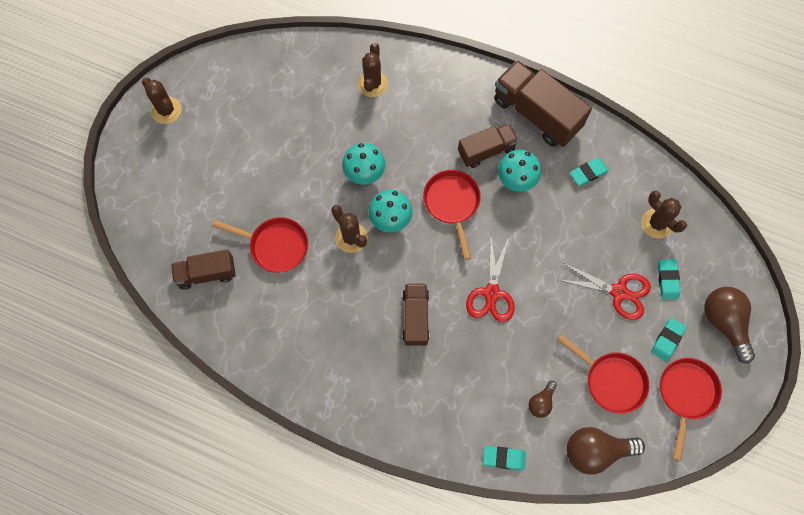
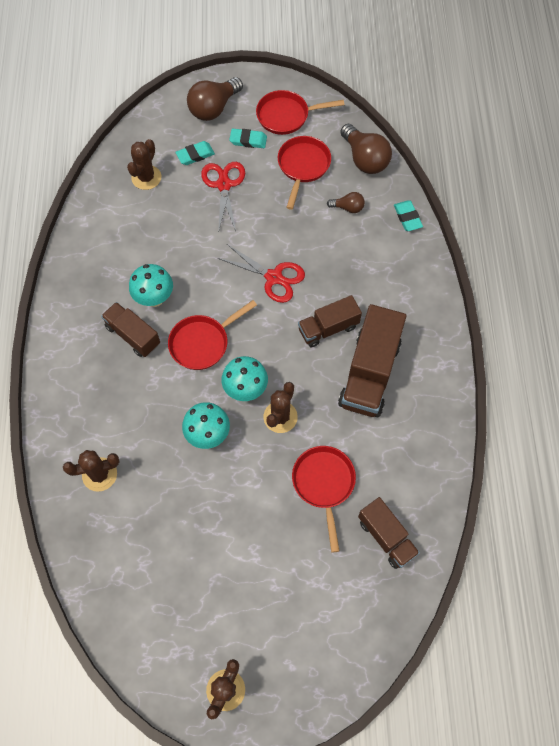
camera: 115 degrees left, 5 degrees down
(491, 293) = (274, 277): red scissors -> red scissors turned 45 degrees clockwise
(536, 113) = (73, 307): brown truck -> brown truck (369, 373)
(588, 173) = (119, 243): turquoise eraser -> none

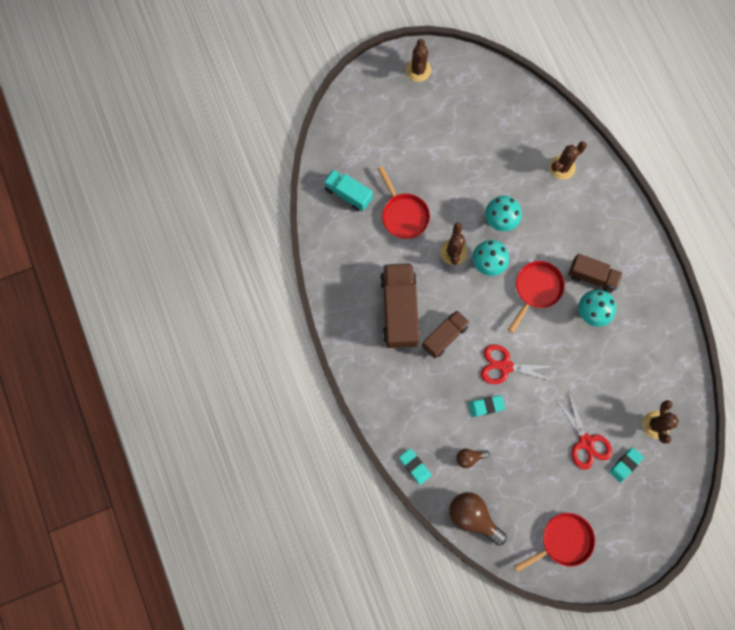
camera: 160 degrees right, 10 degrees up
(214, 108) = (633, 525): brown light bulb -> none
(248, 140) = (585, 499): turquoise eraser -> turquoise eraser (486, 406)
(303, 166) = (525, 487): red pan -> none
(386, 537) = (348, 194): brown truck -> turquoise truck

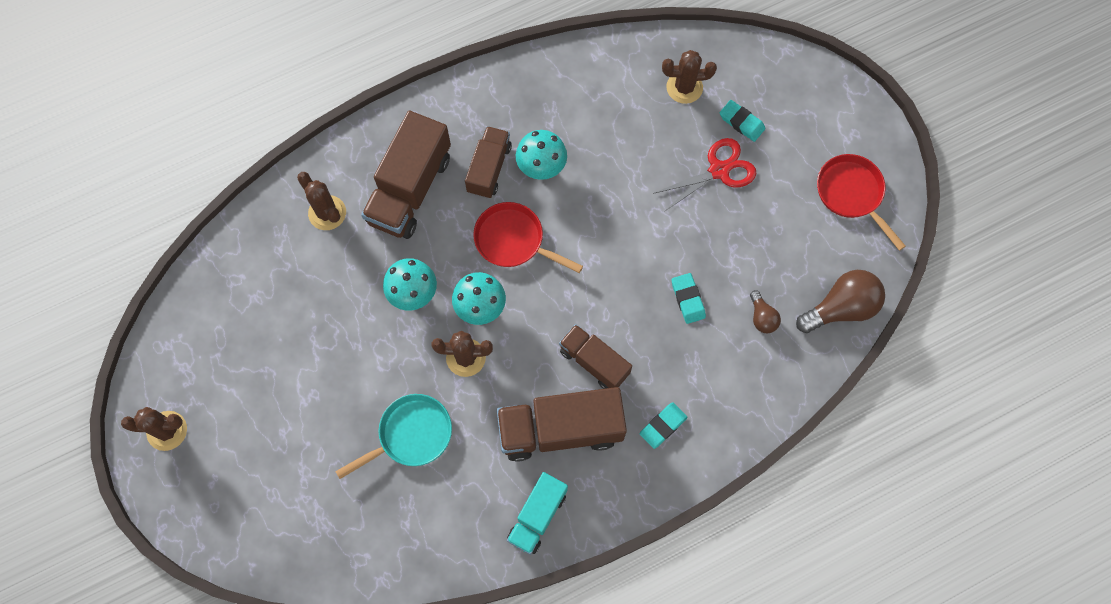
camera: 95 degrees left, 5 degrees down
(348, 194) = (380, 524): turquoise truck -> turquoise truck (537, 516)
(403, 215) = (411, 435): red pan -> turquoise pan
(414, 466) = (785, 390): turquoise eraser -> turquoise eraser (663, 426)
(473, 517) = (841, 308): brown light bulb -> brown light bulb turned 150 degrees counterclockwise
(505, 366) = (628, 277): red scissors -> none
(578, 222) = (410, 189): none -> brown truck

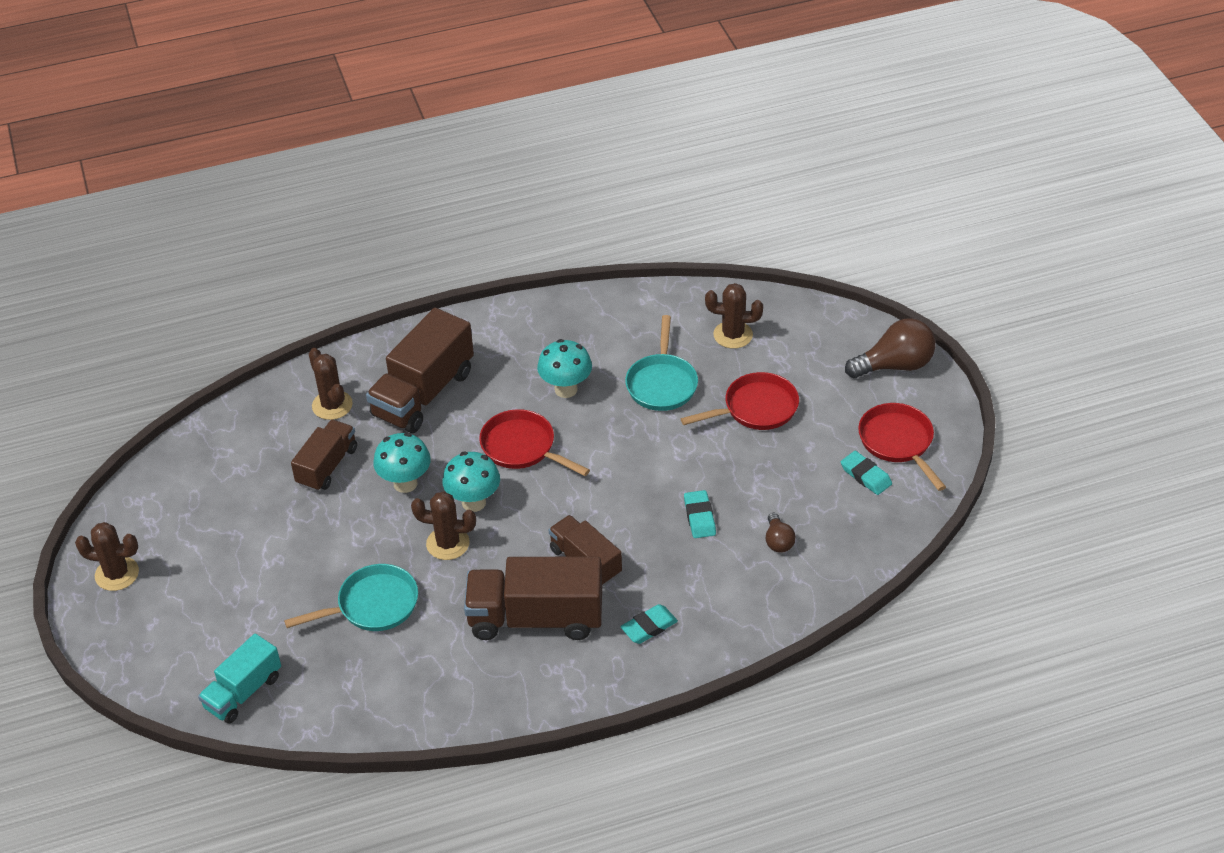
camera: 10 degrees right, 25 degrees down
(489, 169) = (510, 384): brown truck -> brown truck (327, 466)
(537, 516) = (493, 693): turquoise truck -> turquoise truck (243, 692)
(628, 151) = (662, 383): none -> turquoise pan
(719, 170) = (756, 408): red scissors -> red pan
(741, 122) = (789, 370): turquoise eraser -> turquoise eraser (866, 475)
(841, 308) = (867, 542): brown light bulb -> brown light bulb (894, 365)

